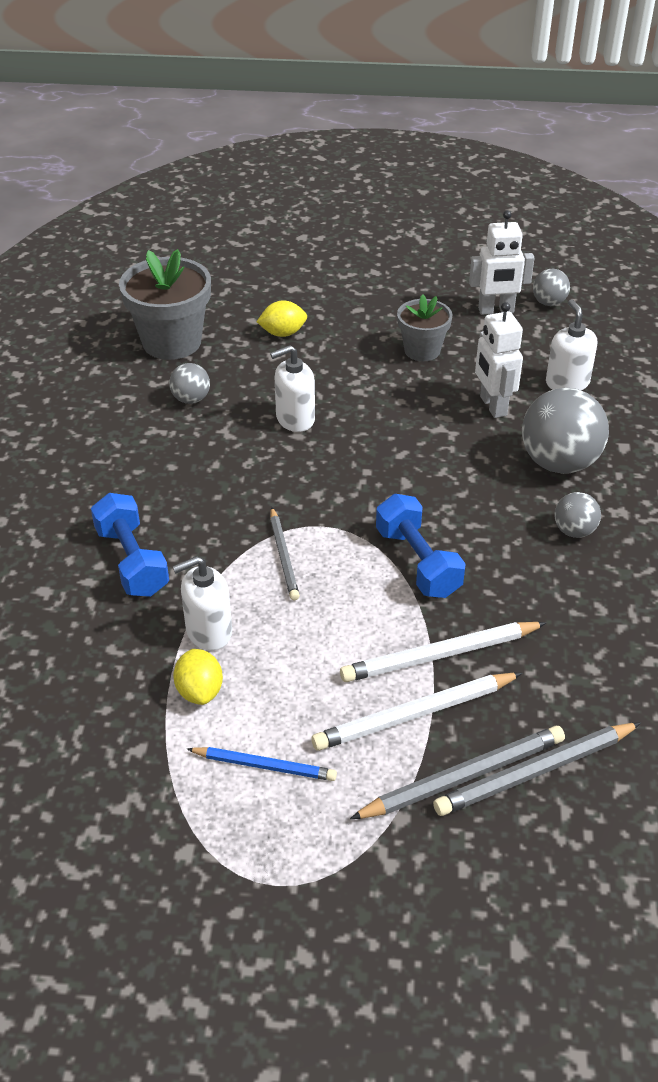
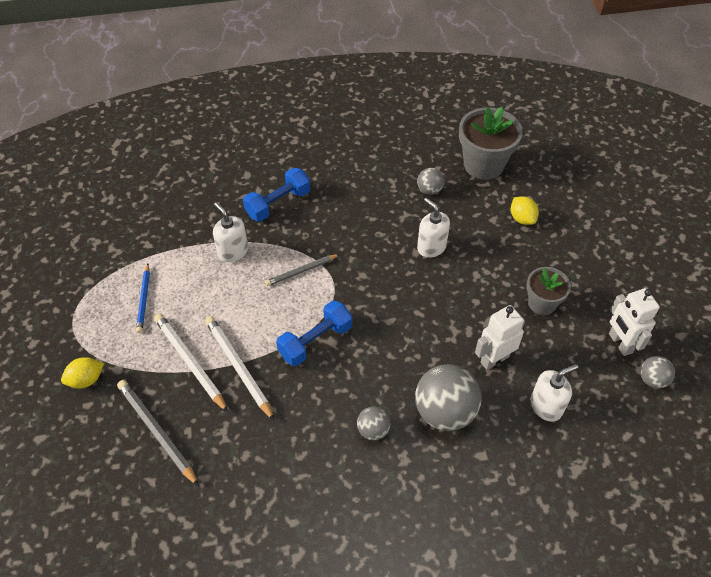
camera: 75 degrees right, 10 degrees up
(200, 691) = (189, 259): yellow lemon -> yellow lemon (86, 380)
(463, 777) = (148, 394): grey pencil -> none

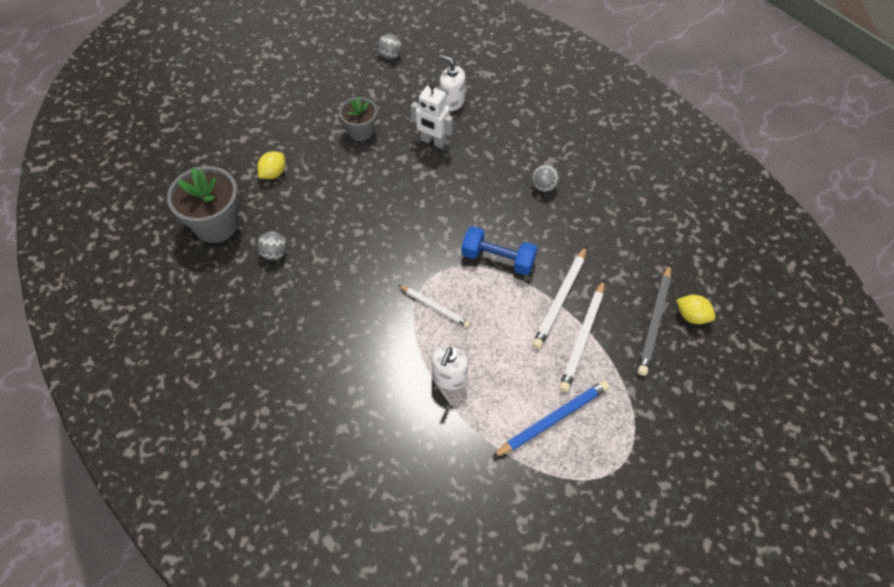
camera: 120 degrees left, 5 degrees up
(86, 380) = (658, 408): yellow lemon -> yellow lemon (692, 316)
(144, 300) = (553, 419): blue pencil -> blue pencil, size x1.55
(278, 204) = (365, 373): blue dumbbell -> none
(301, 271) = (435, 307): grey pencil -> white pencil
(431, 247) = (345, 223): white soap dispenser -> none
(444, 412) = (498, 153): grey ball -> none
(620, 343) = (369, 79): white robot -> none

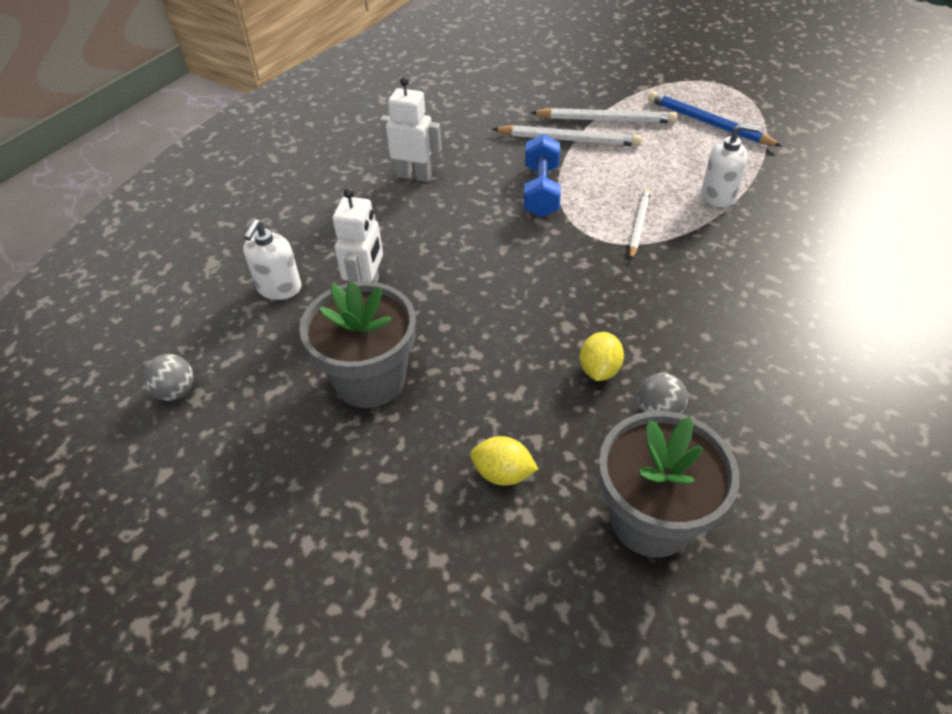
camera: 105 degrees left, 10 degrees down
(361, 131) = (370, 379): grey flower pot -> grey flower pot, size x1.64
(544, 186) = (414, 176): grey ball -> white robot
(654, 321) = (559, 83): grey pencil -> none
(692, 316) = (539, 66): yellow lemon -> yellow lemon (599, 370)

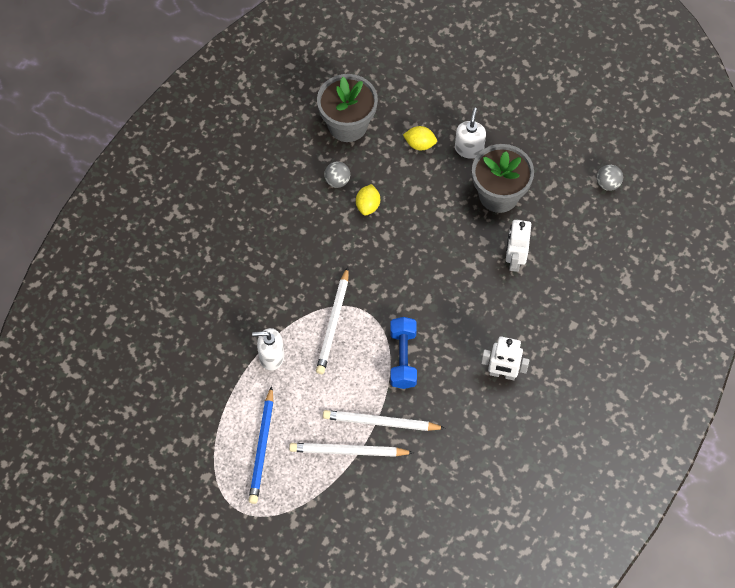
camera: 175 degrees right, 15 degrees up
(279, 288) = (573, 259): white soap dispenser -> white soap dispenser (469, 148)
(638, 225) = (333, 323): white pencil -> white pencil, size x1.55
(708, 123) = (262, 447): blue pencil -> blue pencil turned 60 degrees clockwise

